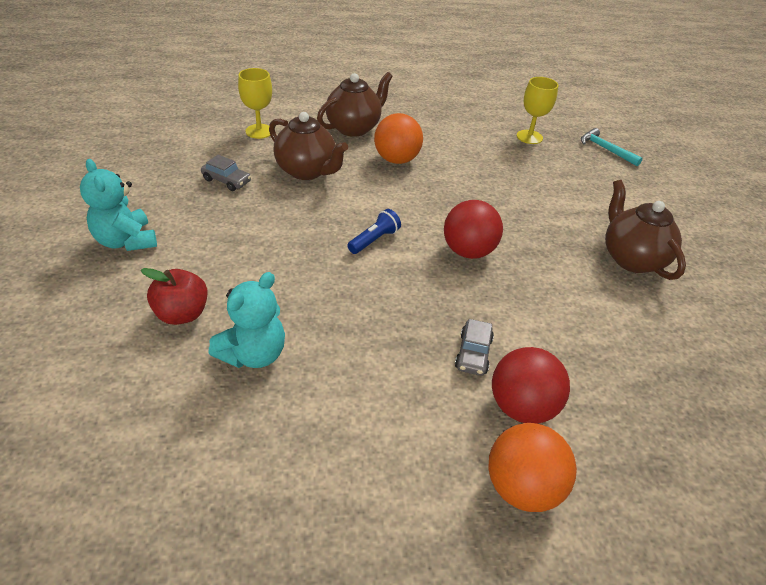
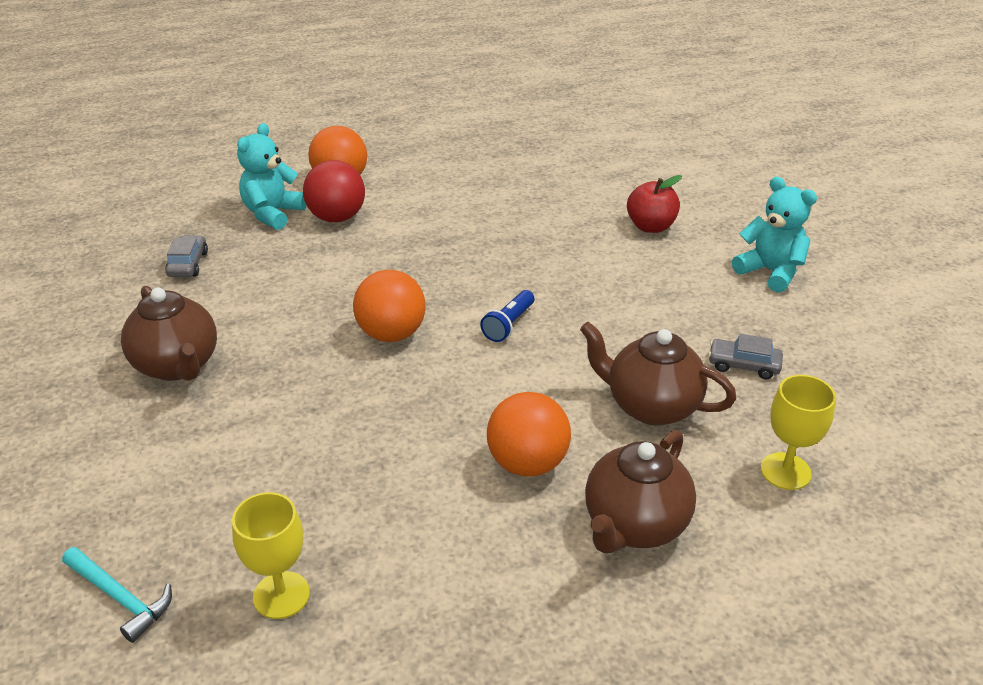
camera: 170 degrees right, 5 degrees down
(253, 354) = (568, 212): turquoise teddy bear -> turquoise teddy bear (273, 213)
(468, 251) = (391, 334): red ball -> orange ball
(473, 353) = (379, 243): grey car -> grey car (188, 264)

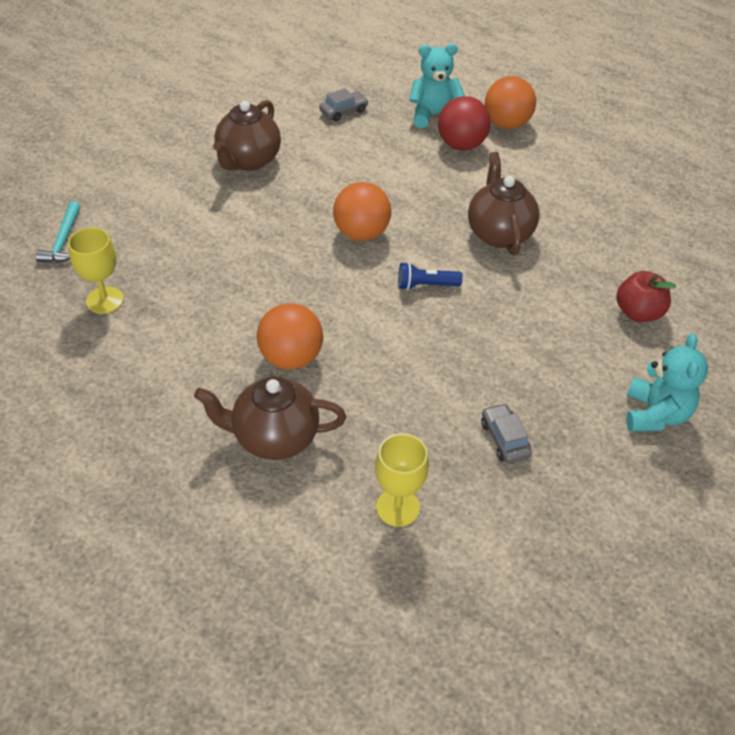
camera: 55 degrees right, 10 degrees up
(651, 406) = (405, 400): brown teapot -> brown teapot (499, 233)

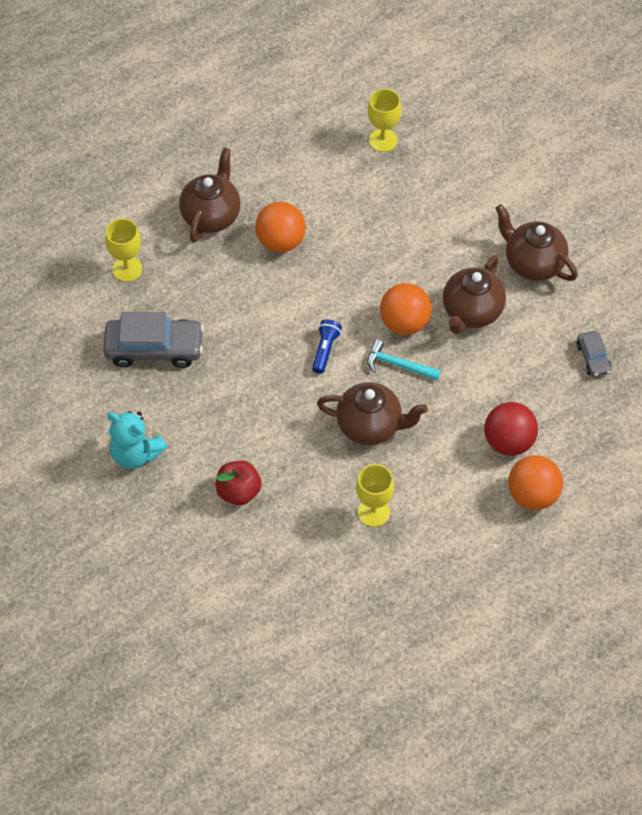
camera: 110 degrees right, 10 degrees up
(63, 241) = (461, 122): turquoise hammer -> turquoise hammer (398, 365)
(326, 190) = (471, 312): none -> brown teapot
(433, 115) = (565, 434): turquoise teddy bear -> none
(504, 439) = (154, 348): grey car -> grey car, size x1.96
(591, 213) = (373, 512): none -> yellow goblet

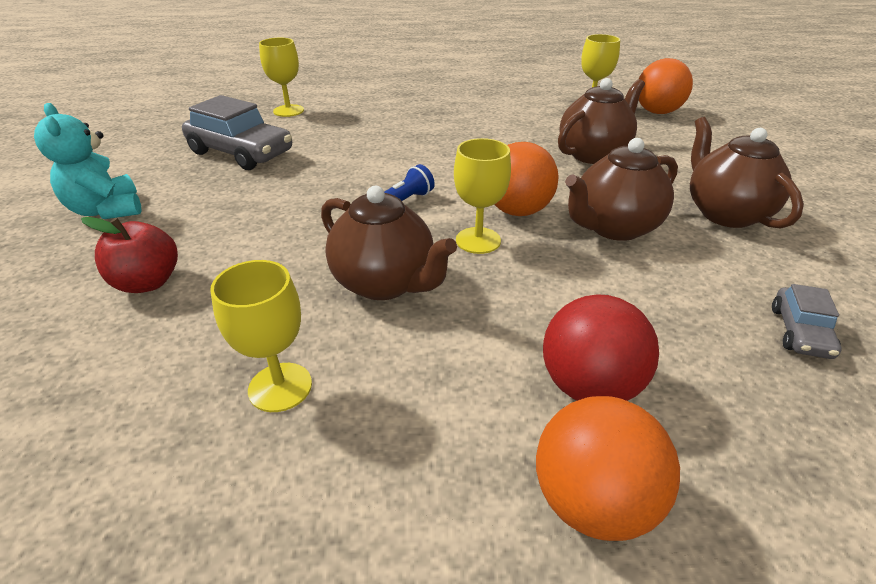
camera: 30 degrees right, 20 degrees down
(211, 216) = (393, 105): brown teapot -> brown teapot (593, 154)
(280, 241) = (438, 129): orange ball -> orange ball (657, 112)
(398, 365) = (478, 240): turquoise hammer -> yellow goblet

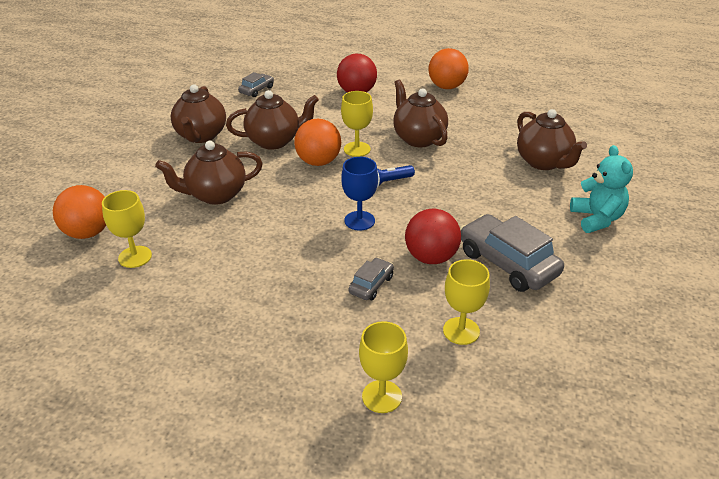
camera: 160 degrees left, 0 degrees up
(148, 282) = (543, 162): red apple -> brown teapot
(280, 387) = (472, 112): yellow goblet -> yellow goblet (382, 396)
(323, 145) = (431, 257): none -> red ball
(373, 121) = (371, 285): none -> grey car
(413, 159) = (359, 221): none -> blue goblet
(592, 501) = (380, 74): orange ball -> orange ball (446, 87)

